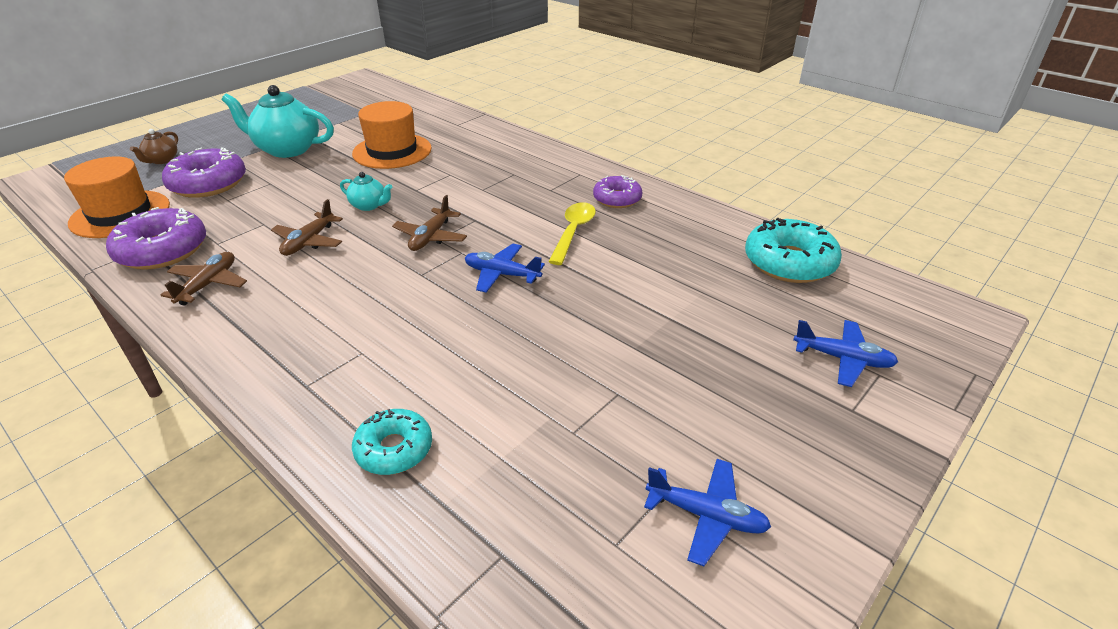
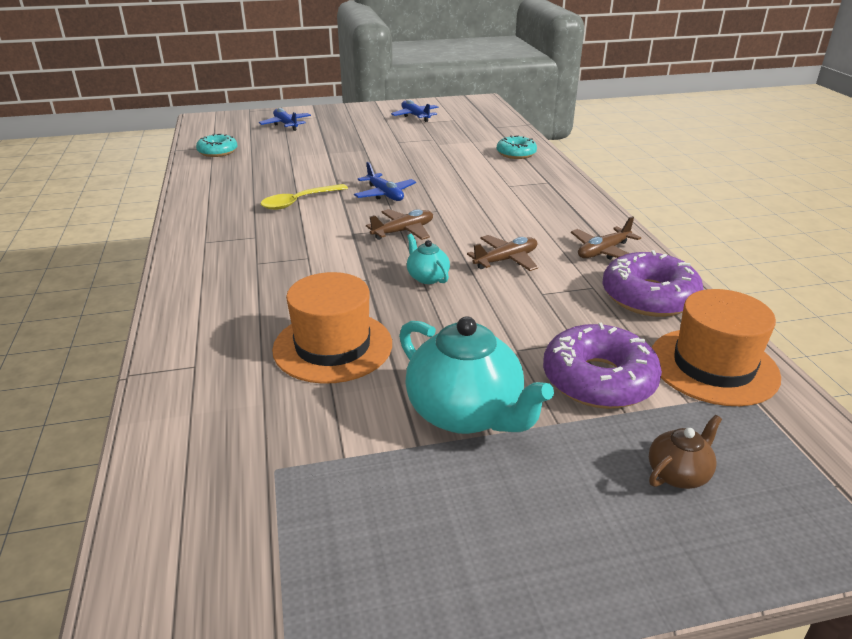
camera: 145 degrees left, 5 degrees down
(617, 199) = (224, 212): purple donut -> none
(789, 262) = (218, 152): turquoise donut -> turquoise donut, size x0.62

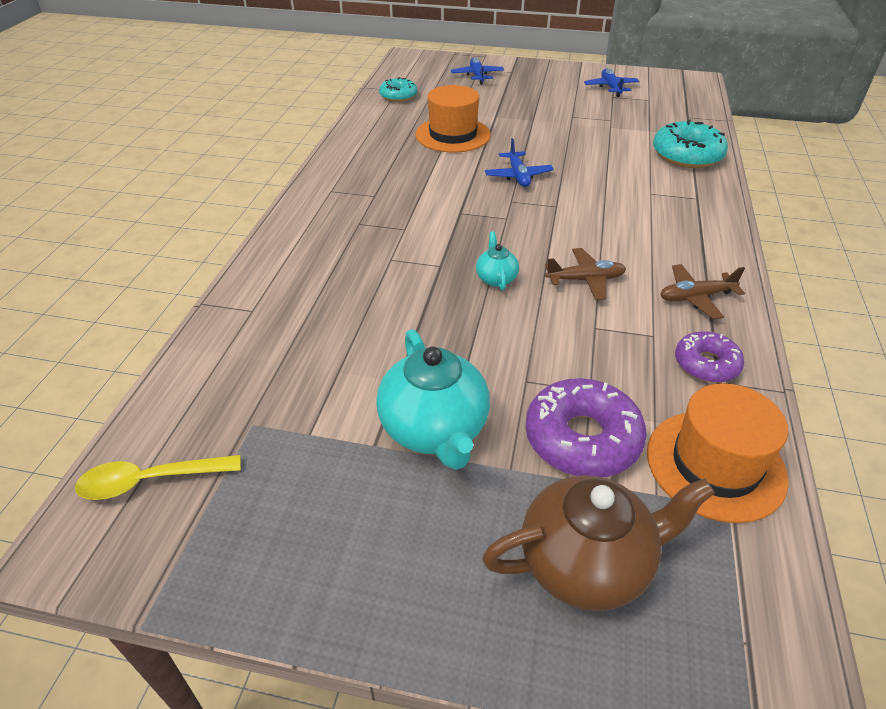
camera: 25 degrees right, 10 degrees up
(299, 202) = (434, 167): yellow spoon -> yellow spoon (150, 481)
(333, 346) = (367, 326): orange hat -> orange hat (453, 135)
(403, 231) = (508, 222): brown plane -> none
(516, 154) = (687, 155): turquoise donut -> turquoise donut, size x1.61
(649, 297) = (706, 364): purple donut -> purple donut, size x0.62
(678, 474) = (586, 563): brown teapot -> brown teapot, size x2.03

